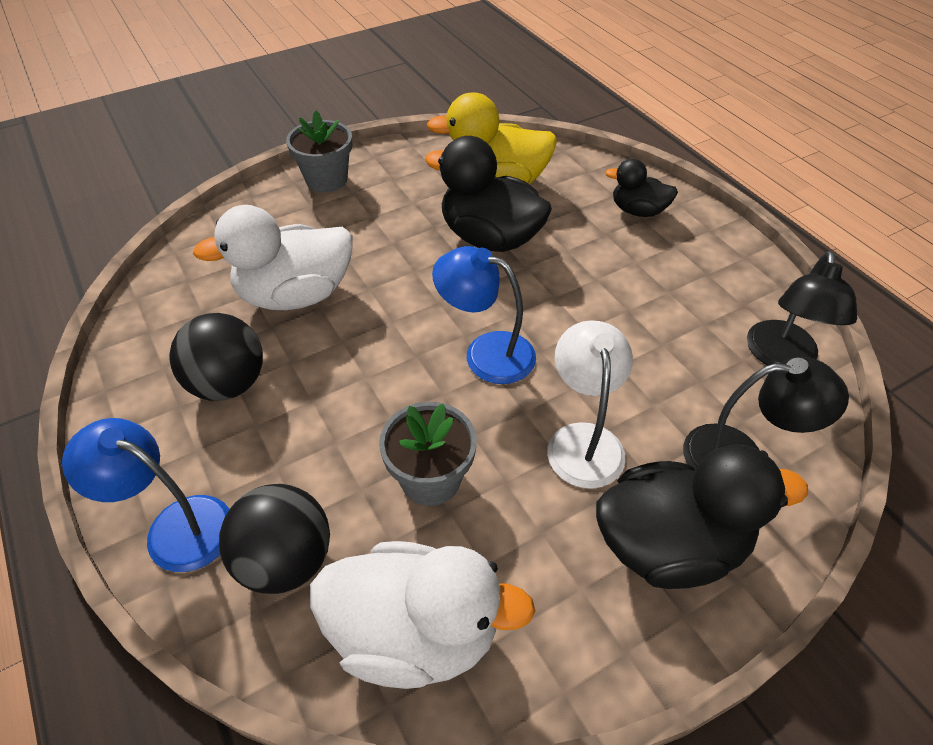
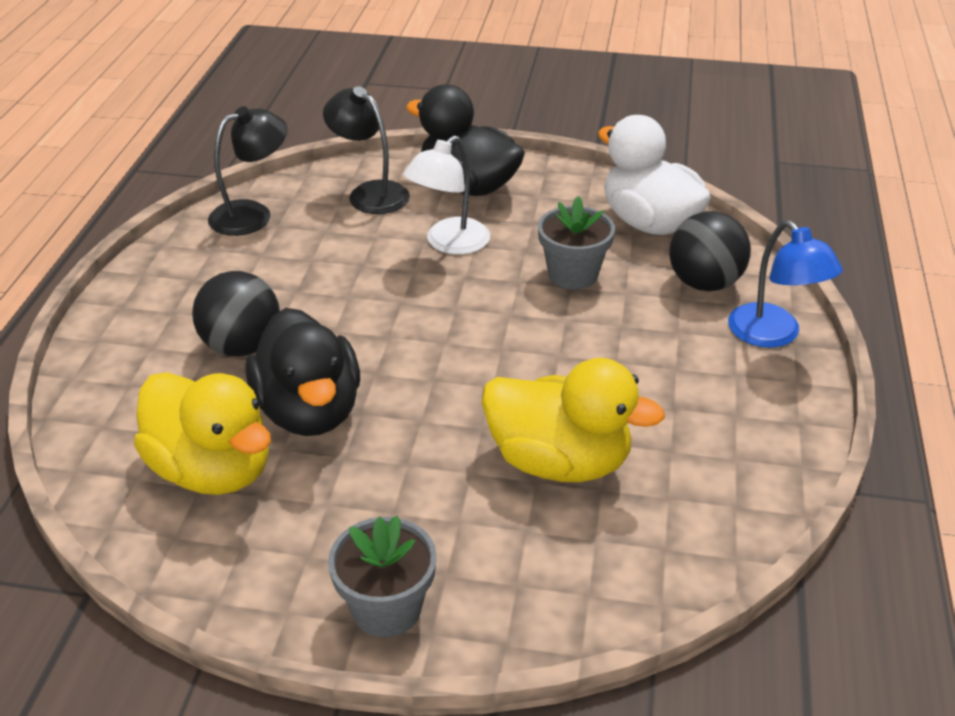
camera: 140 degrees left, 10 degrees down
(228, 384) = (681, 410): black ball -> black ball (242, 346)
(295, 295) = (559, 461): white duck -> yellow duck
(486, 353) = (445, 321): blue lamp -> none
(638, 211) = (141, 356): black duck -> none

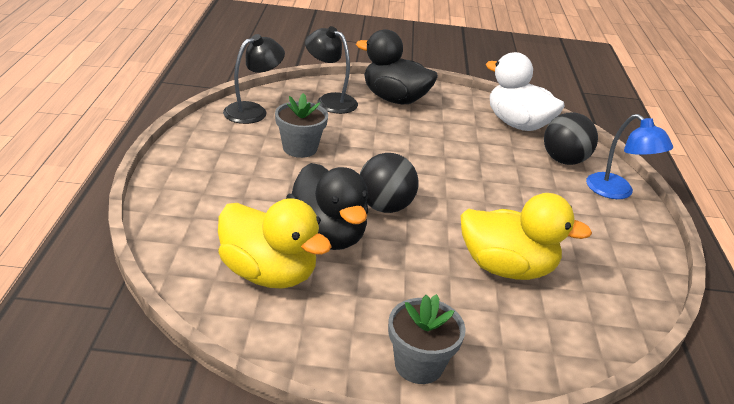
camera: 10 degrees left, 5 degrees down
(242, 346) = (268, 193): black ball -> black ball (385, 207)
(449, 243) = (392, 132): white lamp -> none
(573, 274) = (479, 153): grey flower pot -> grey flower pot (300, 148)

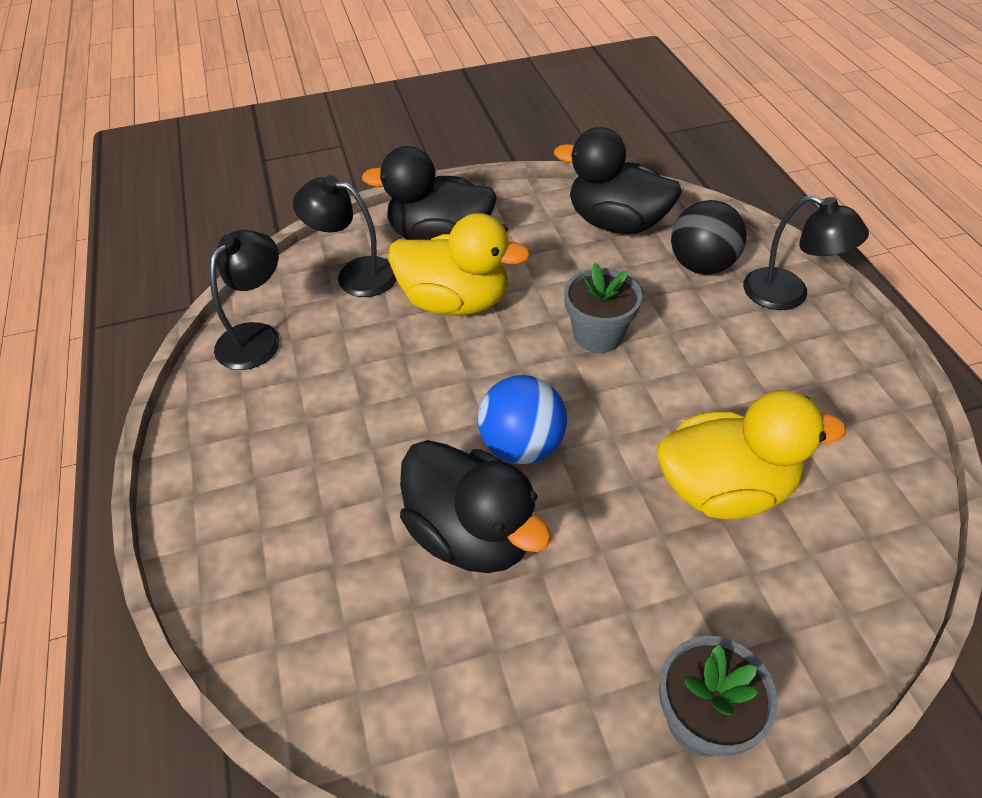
camera: 15 degrees left, 15 degrees up
(269, 273) = (428, 644): yellow duck -> yellow duck (455, 301)
(300, 148) = (357, 383): grey flower pot -> grey flower pot (598, 335)
(385, 207) = (522, 445): black ball -> blue ball
(517, 124) = (616, 223): white duck -> black duck
(617, 192) = (788, 295): blue lamp -> black lamp

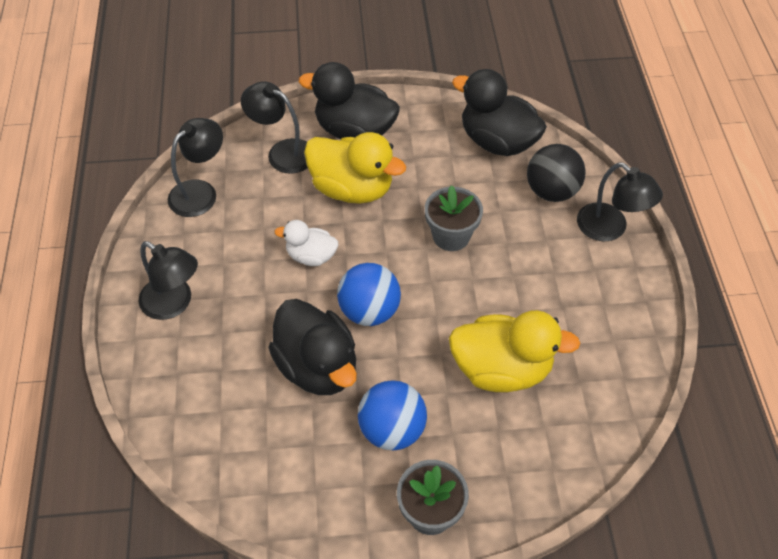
camera: 10 degrees right, 5 degrees up
(247, 485) = (174, 304): none -> black lamp
(424, 390) = (311, 256): none -> white duck
(604, 603) = (392, 430): none -> blue ball

